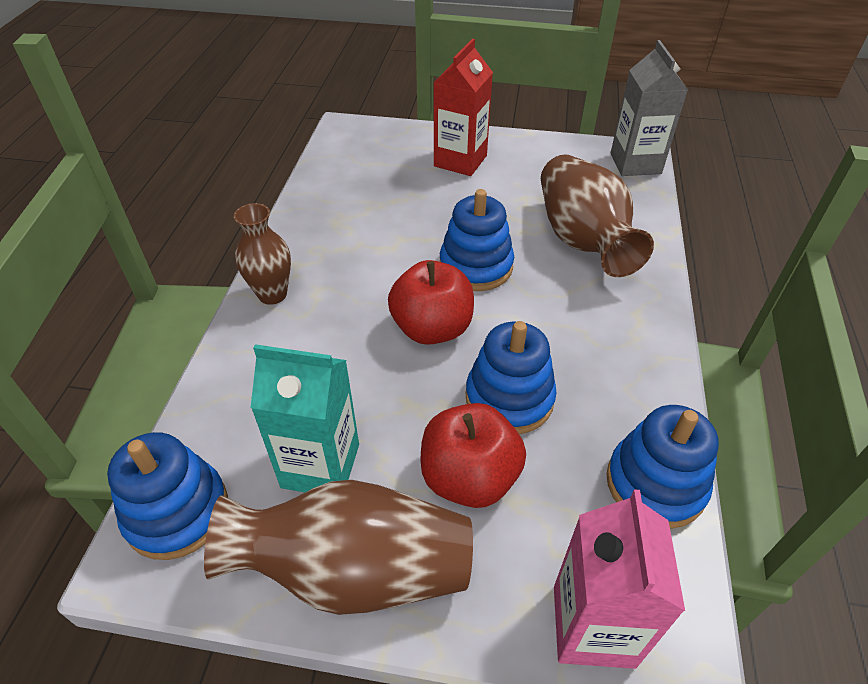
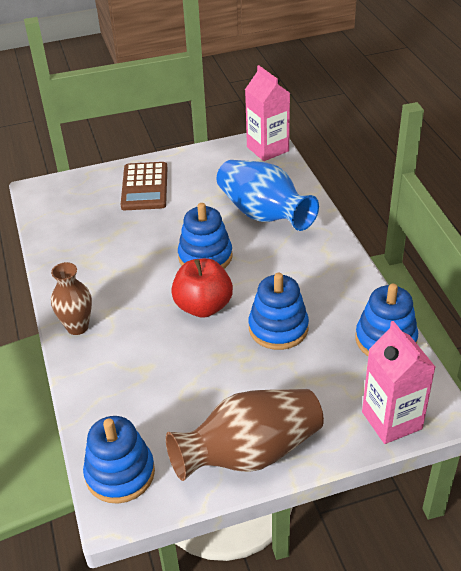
camera: 25 degrees left, 5 degrees down
(320, 465) = (190, 411): turquoise carton -> none
(460, 161) = (145, 187): red carton -> brown calculator
(469, 477) = (283, 380): red apple -> none
(582, 240) = (263, 214): brown vase -> blue vase
(635, 163) = (267, 149): grey carton -> pink carton

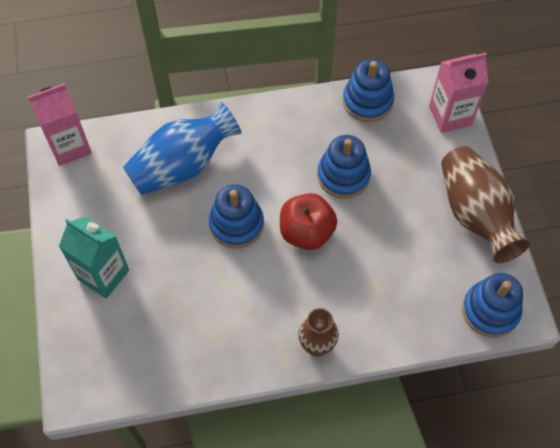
camera: 85 degrees left, 20 degrees up
(145, 187) = (103, 275): brown calculator -> turquoise carton

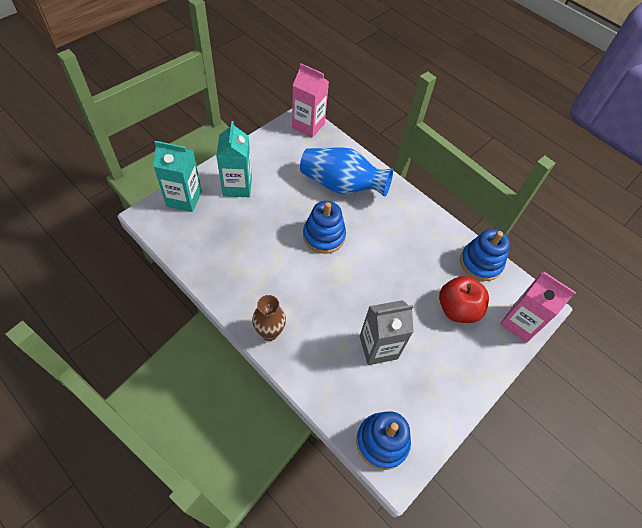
camera: 50 degrees right, 5 degrees down
(78, 343) = (184, 199): none -> turquoise carton
(306, 232) = (349, 279): red apple -> red apple (457, 309)
(343, 175) = (410, 279): blue stacking toy -> none
(397, 254) = (378, 347): none -> grey carton
(475, 214) = (454, 386): brown vase -> none

